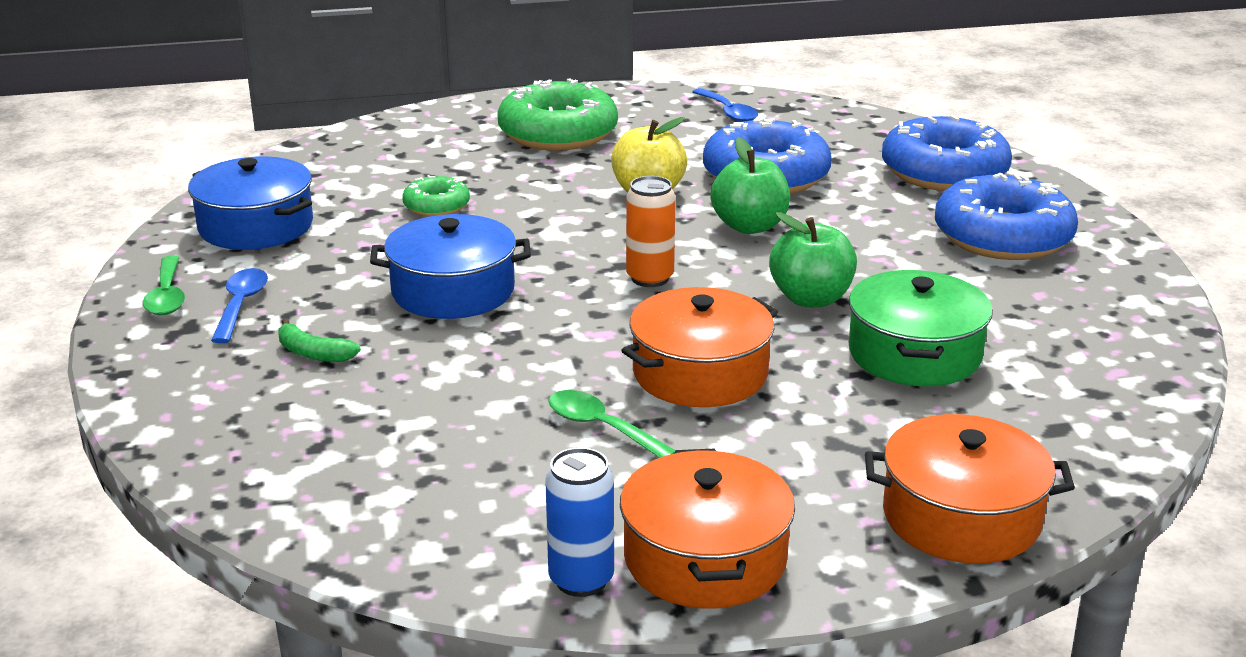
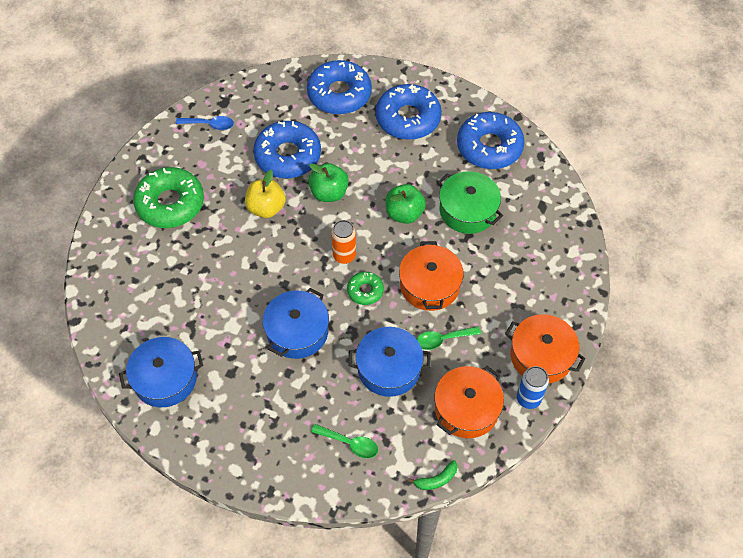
camera: 55 degrees left, 30 degrees up
(167, 296) = (210, 445): green spoon -> green spoon (350, 443)
(241, 305) = (244, 419): blue spoon -> none
(313, 353) = (310, 409): green banana -> green banana (436, 479)
(436, 206) = (208, 295): green donut -> green donut (365, 291)
(474, 395) = (389, 368): none -> blue pot
(961, 517) = (569, 270): orange pot -> orange pot (466, 409)
(1085, 326) = (489, 147): none -> blue donut

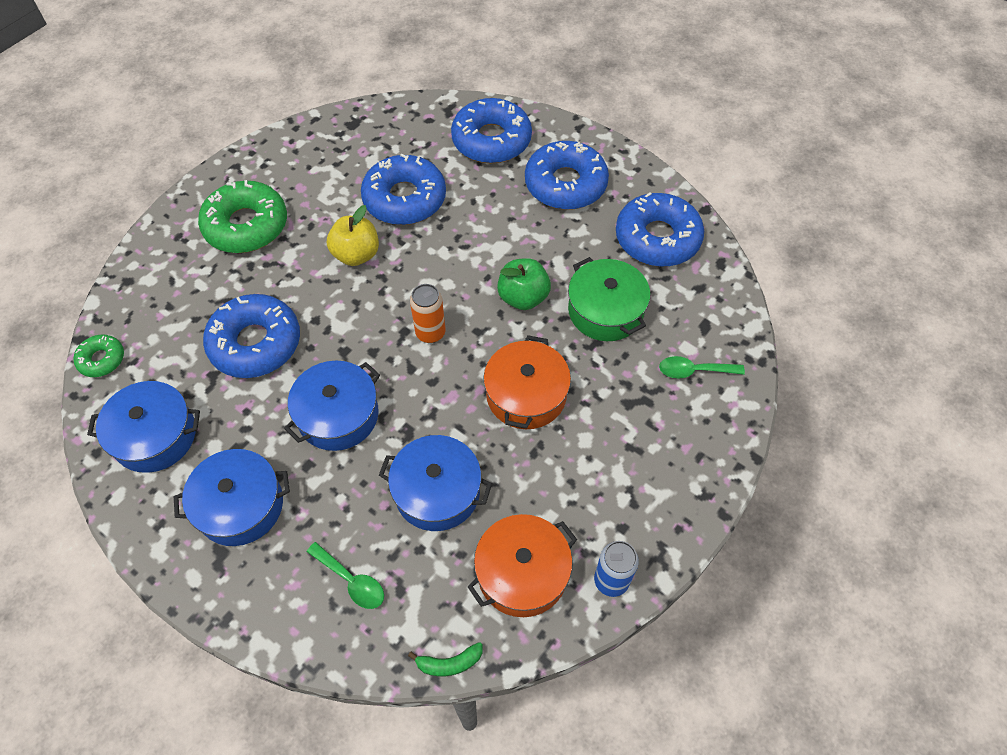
camera: 15 degrees right, 0 degrees up
(209, 125) = (327, 145): blue spoon -> none
(214, 293) = (255, 343): none -> blue donut
(250, 412) = (240, 505): none -> blue pot
(329, 193) = (438, 252): green apple -> none
(365, 291) = (441, 383): green donut -> green donut (102, 359)
(442, 339) = (520, 470): green spoon -> green spoon (694, 371)
(541, 356) = (646, 525): orange pot -> none

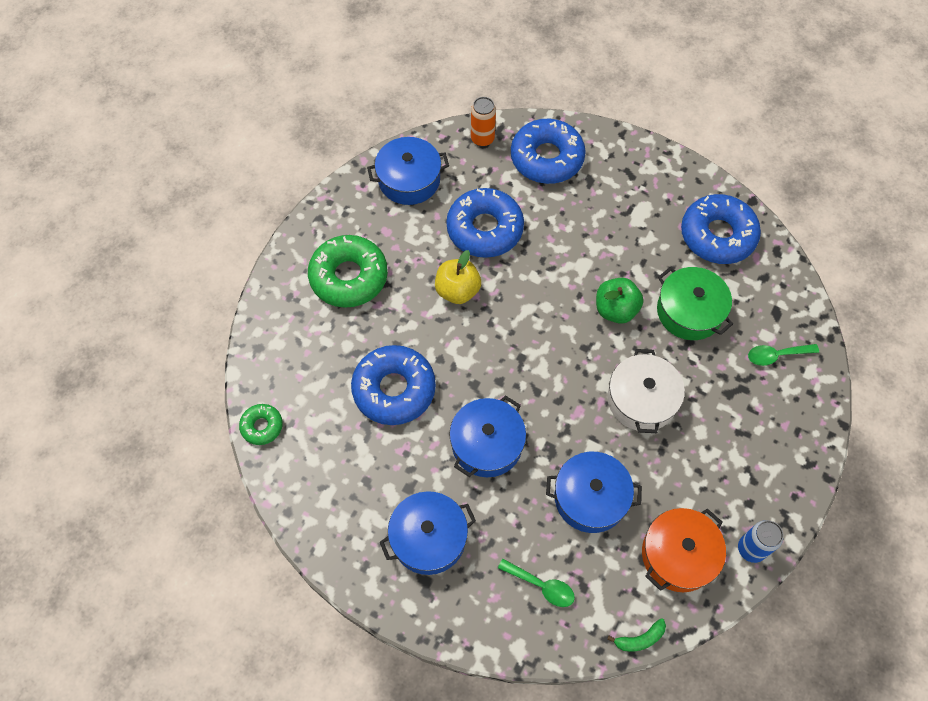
camera: 10 degrees left, 5 degrees up
(155, 436) = (334, 489): blue pot -> blue pot (409, 180)
(430, 333) = (544, 356): orange can -> orange can (482, 139)
(526, 395) = (641, 399): orange pot -> white pot
(565, 184) = (624, 193): blue donut -> none

